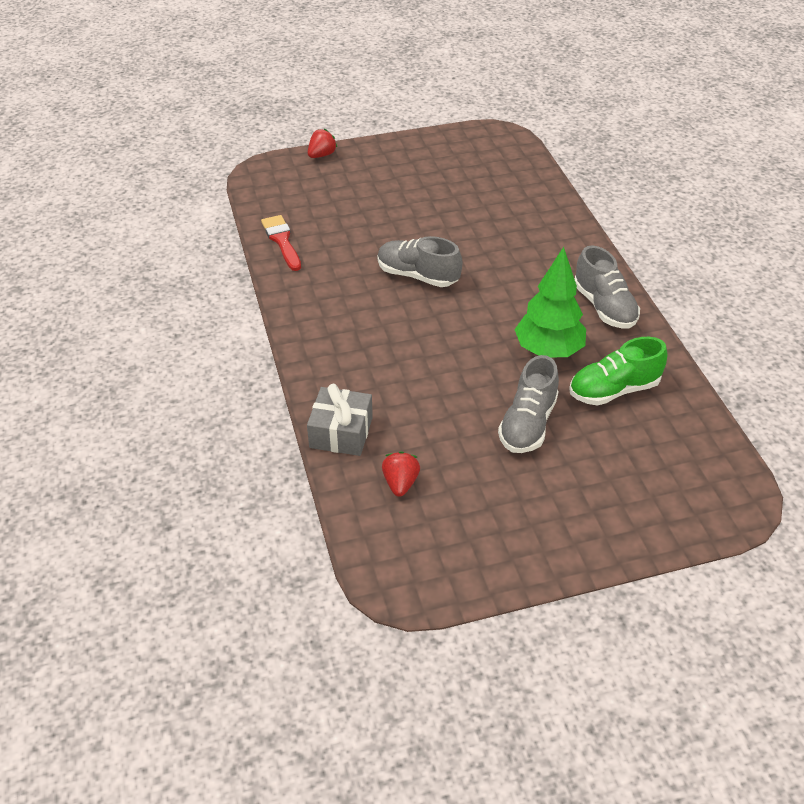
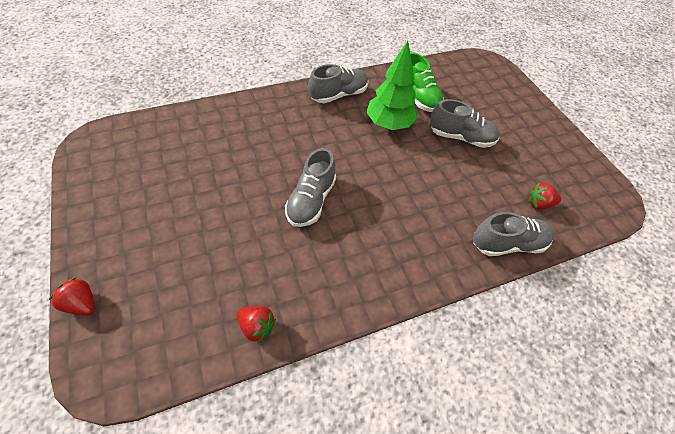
camera: 100 degrees left, 10 degrees up
(282, 241) = (257, 326): red brush -> red strawberry
(341, 432) = (508, 244): grey gift -> grey shoe

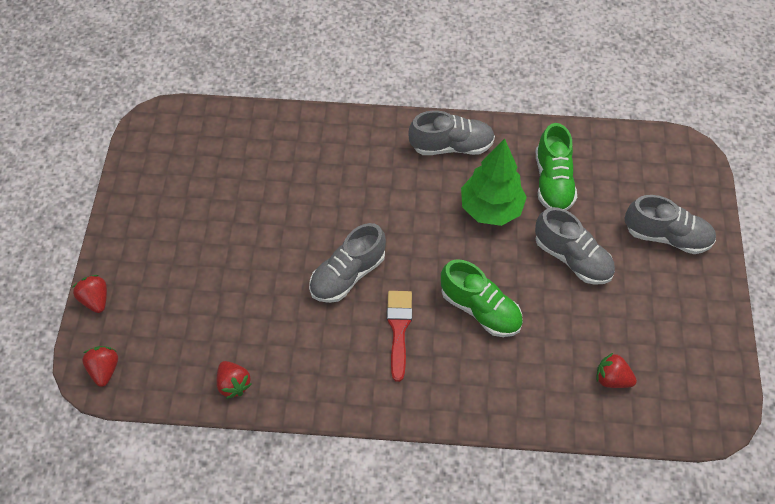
camera: 30 degrees right, 5 degrees up
(116, 368) = (105, 369): none -> red strawberry
(373, 226) = (399, 329): none -> red brush
(423, 190) = (480, 309): none -> green shoe
(508, 244) = (538, 408): grey shoe -> grey shoe (666, 236)

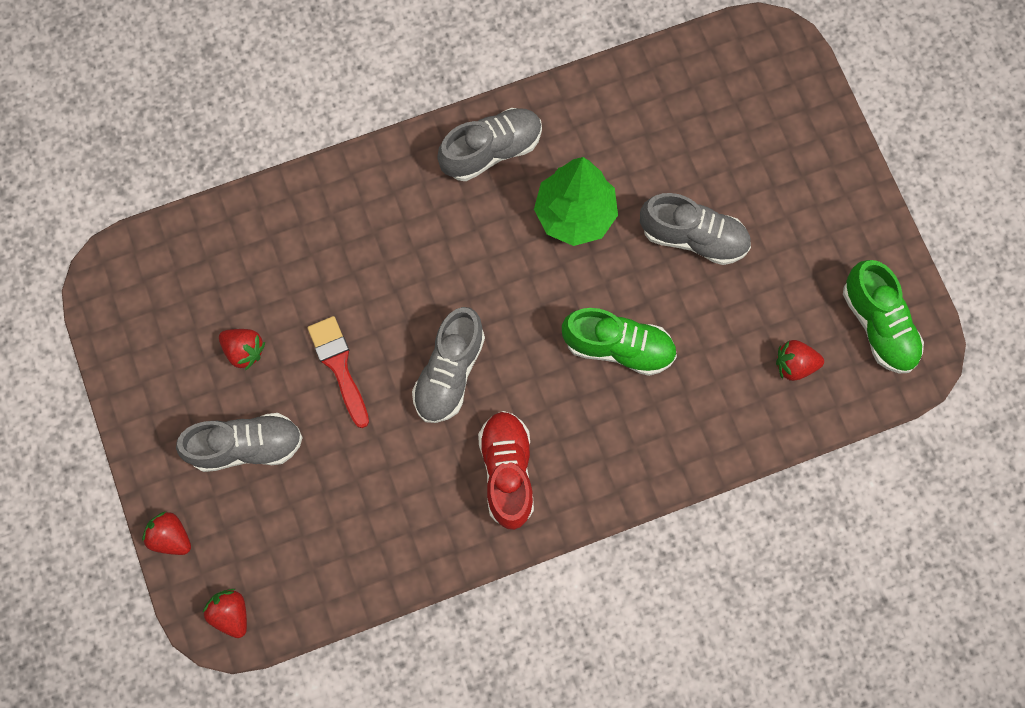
camera: 25 degrees left, 15 degrees up
(234, 384) = (387, 562): red strawberry -> red strawberry (244, 350)
(354, 359) = (507, 472): none -> red shoe
(399, 329) = (539, 412): red brush -> red brush (339, 366)
(552, 181) = (631, 147): green shoe -> green shoe (878, 325)
(666, 236) = (786, 162): grey shoe -> grey shoe (246, 446)

